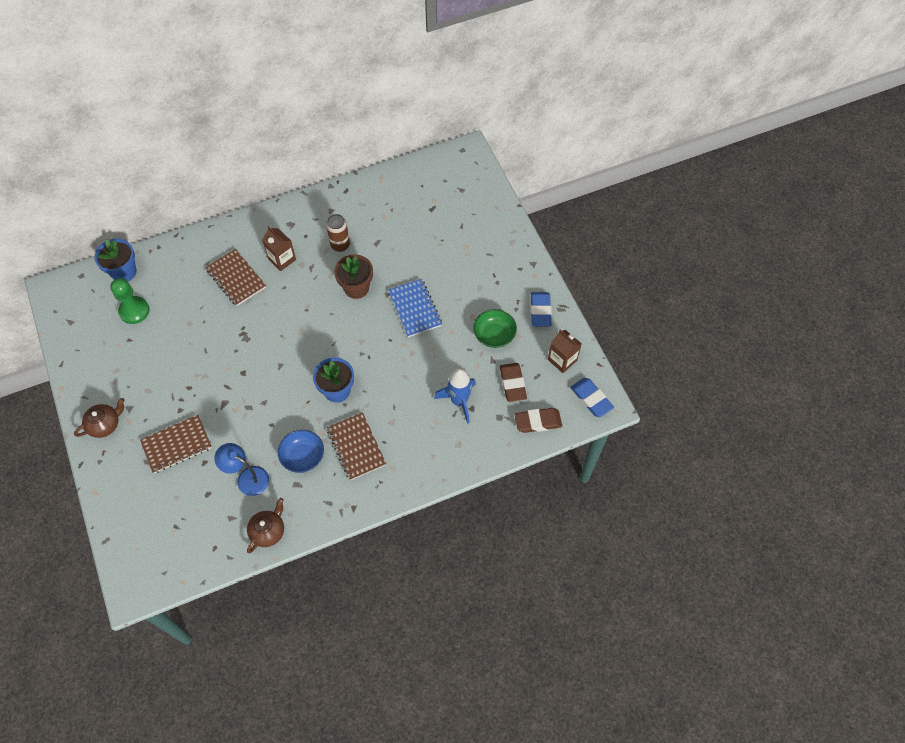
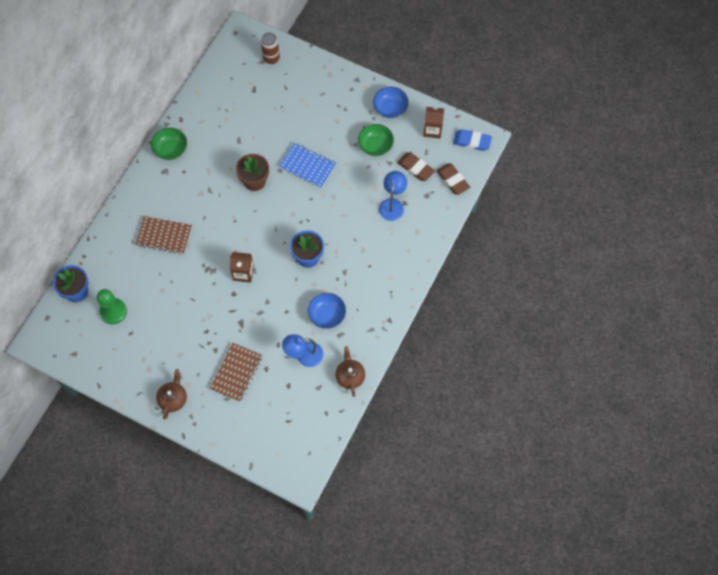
camera: 40 degrees left, 5 degrees up
(282, 259) = (183, 199): brown carton -> brown carton (243, 273)
(313, 209) = (171, 149): none -> green bowl
(340, 245) = (214, 160): brown can -> brown can (271, 58)
(356, 447) = (355, 282): brown notebook -> none
(459, 401) = (392, 204): blue rocket -> blue lamp
(538, 422) = (452, 180): brown eraser -> brown eraser turned 75 degrees counterclockwise
(540, 311) = (390, 108): blue eraser -> blue bowl

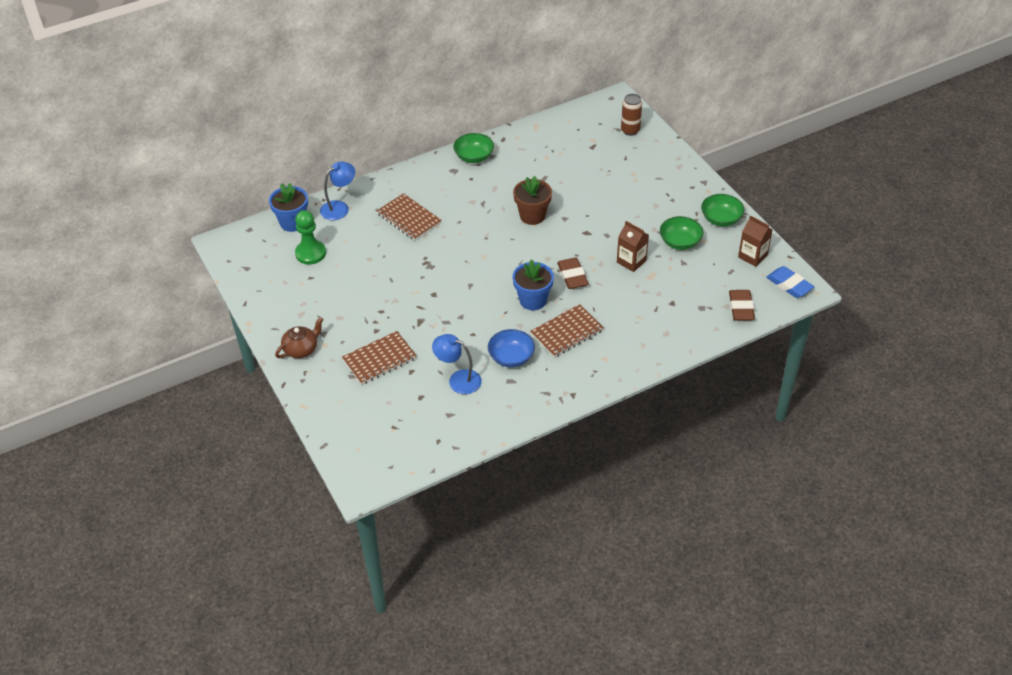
camera: 35 degrees right, 20 degrees down
(243, 273) = (457, 282): brown carton -> brown carton (631, 261)
(307, 166) = (595, 228): blue notebook -> none
(350, 271) = (567, 332): none -> brown notebook
(350, 376) = (490, 422): brown teapot -> none
(390, 108) = (721, 219): blue bowl -> green bowl
(392, 204) = (658, 298): blue lamp -> blue lamp (339, 207)
(415, 168) = (708, 279): brown eraser -> brown eraser (572, 276)

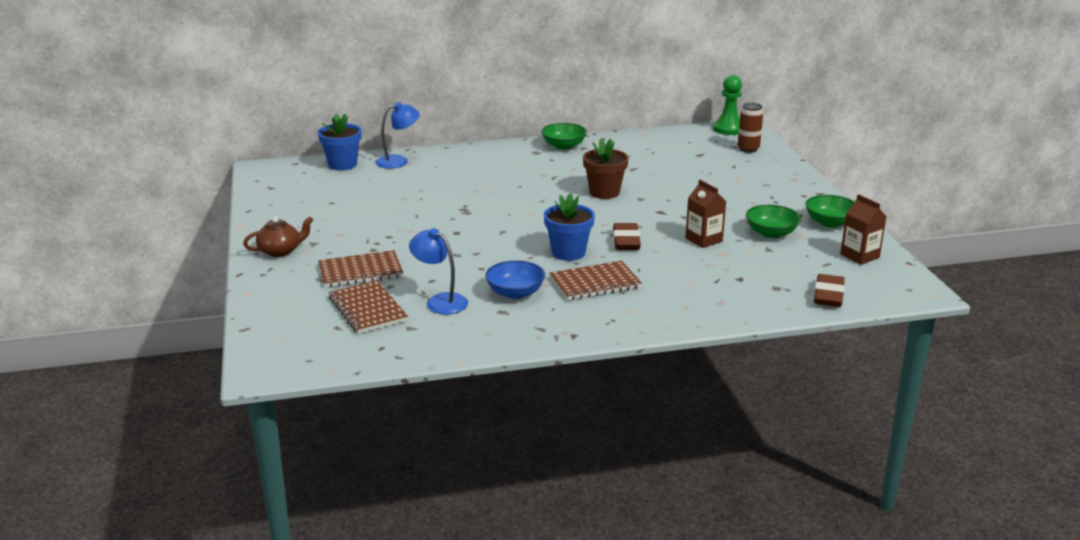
camera: 15 degrees right, 20 degrees down
(310, 253) = (344, 186): green pawn -> green pawn (728, 129)
(409, 218) = (466, 177): brown notebook -> brown notebook (367, 309)
(789, 285) = (900, 285): blue eraser -> none

